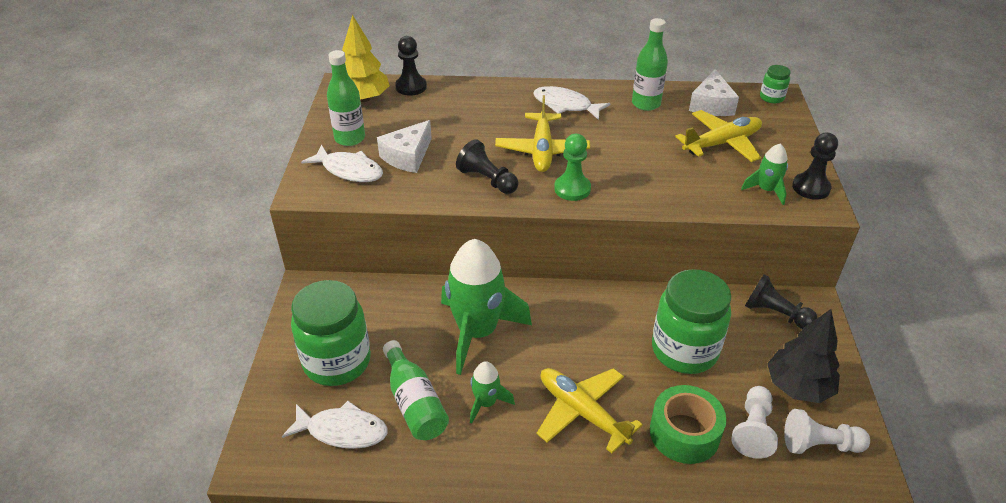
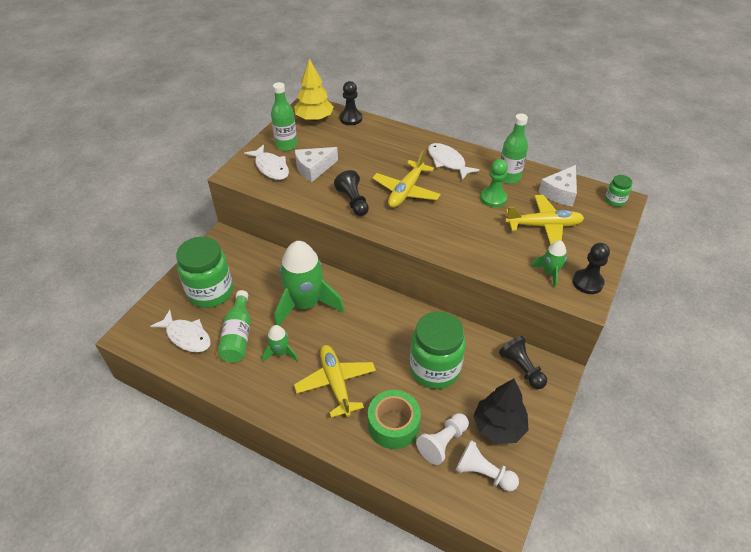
camera: 25 degrees right, 5 degrees up
(572, 189) = (406, 226): green pawn -> green pawn (493, 198)

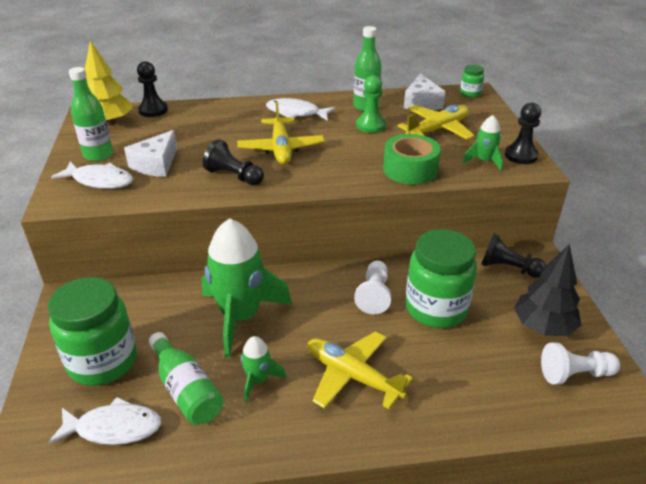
camera: 35 degrees left, 10 degrees down
(393, 425) = (451, 381): green tape -> green tape (410, 169)
(442, 443) = (513, 369): white pawn -> white pawn (374, 295)

